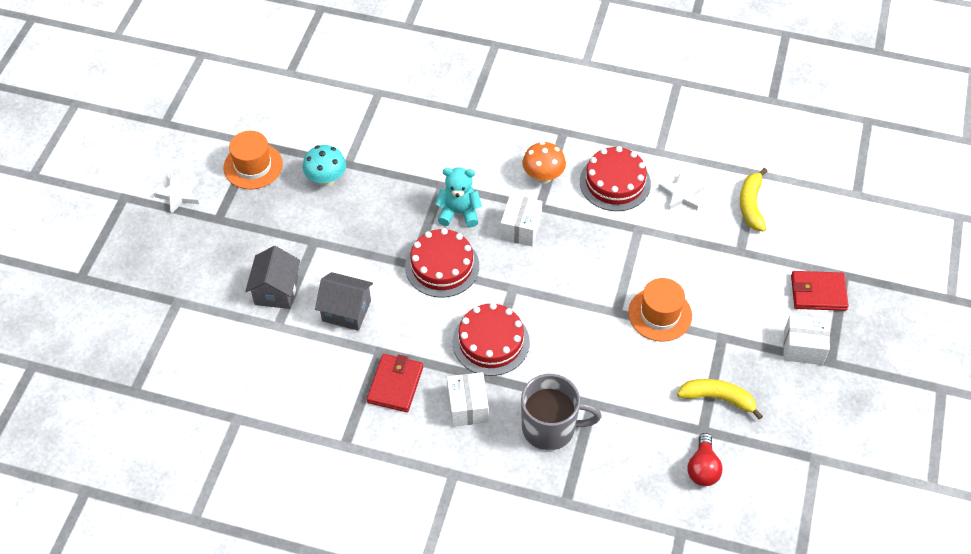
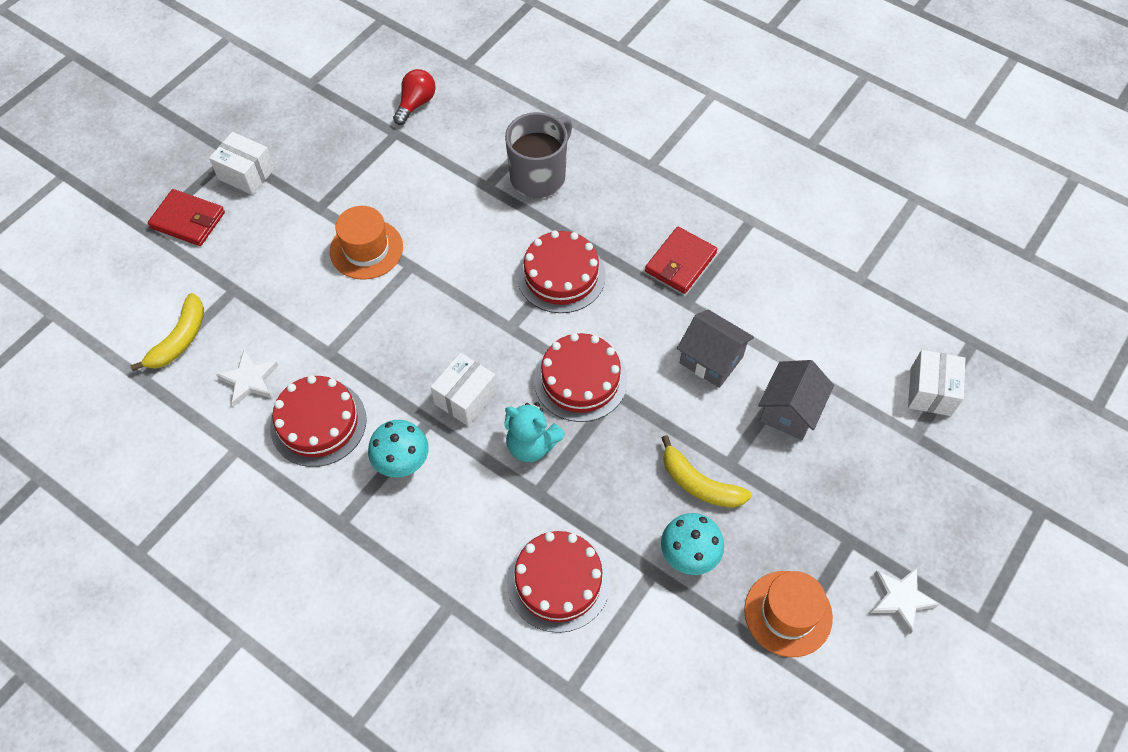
camera: 160 degrees left, 5 degrees up
(407, 141) = (558, 581): none -> red cake
(467, 407) = (612, 219): white box -> white box (930, 391)
(543, 176) = (402, 462): orange mushroom -> turquoise mushroom
(550, 428) = (539, 176): grey mug -> grey mug turned 105 degrees clockwise
(718, 398) = (362, 154): yellow banana -> yellow banana (699, 484)

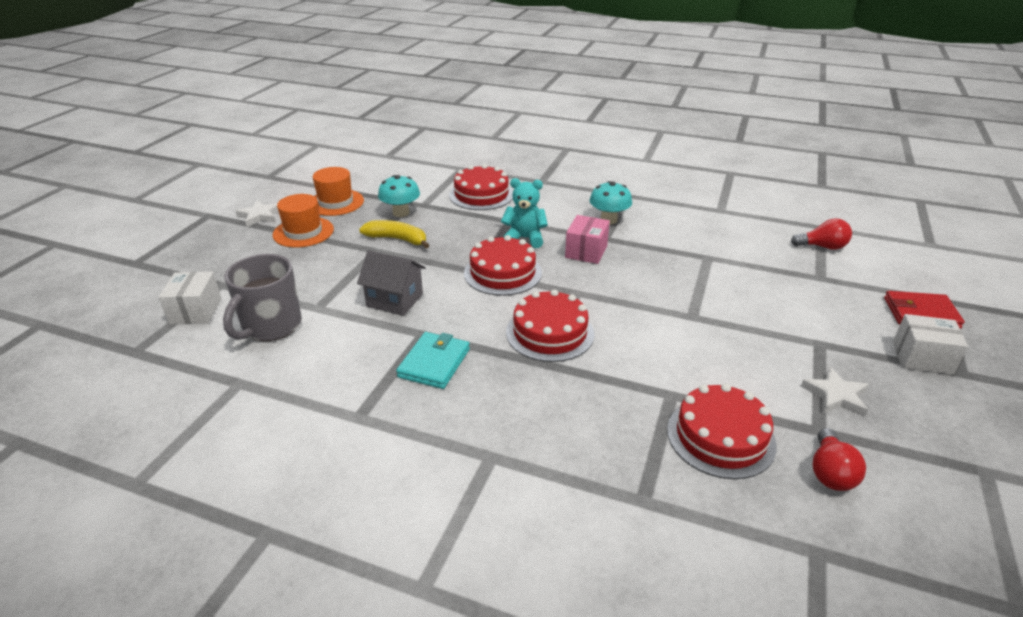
camera: 165 degrees right, 25 degrees down
(180, 340) = (822, 247): yellow banana -> red light bulb
(249, 380) = (748, 237): white star -> white star (835, 395)
(318, 423) = (680, 226): red cake -> red cake (720, 437)
(366, 249) = (742, 321): orange hat -> orange hat (303, 232)
(465, 398) = (586, 251): white box -> pink box
(539, 176) = (619, 415): grey mug -> grey mug (271, 326)
(680, 262) = (434, 363): red wallet -> turquoise wallet
(789, 411) = (326, 282): grey house -> none

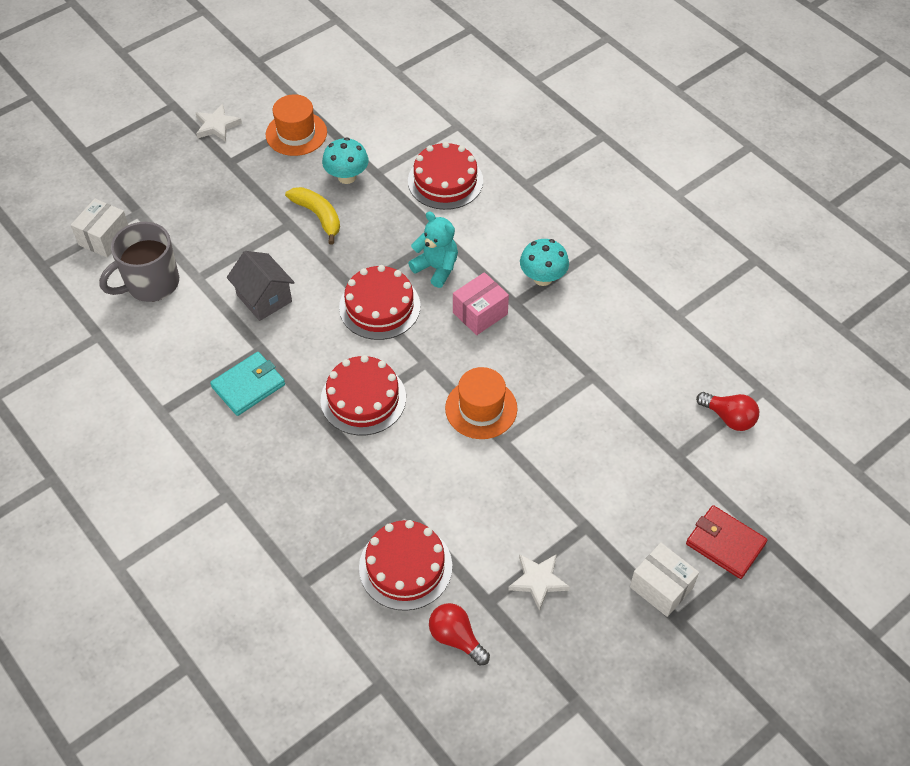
camera: 30 degrees right, 20 degrees up
(303, 232) = (241, 168): orange hat -> orange hat (481, 408)
(830, 472) = (456, 638): red light bulb -> red light bulb turned 90 degrees clockwise

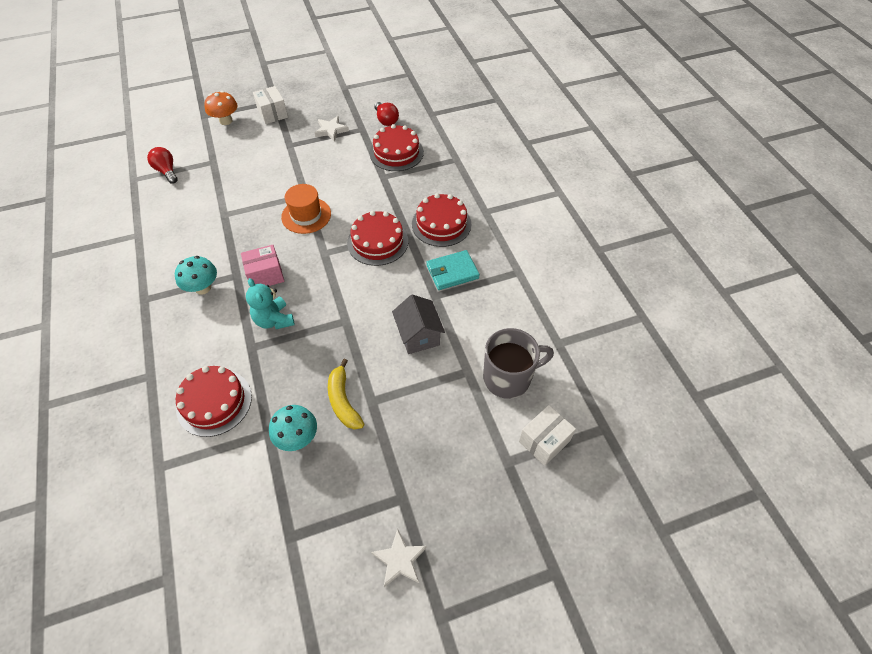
camera: 160 degrees left, 0 degrees up
(296, 133) = (320, 515): orange hat -> none
(379, 306) = (334, 302): red cake -> red cake (441, 224)
(725, 544) = (226, 121): red wallet -> orange mushroom

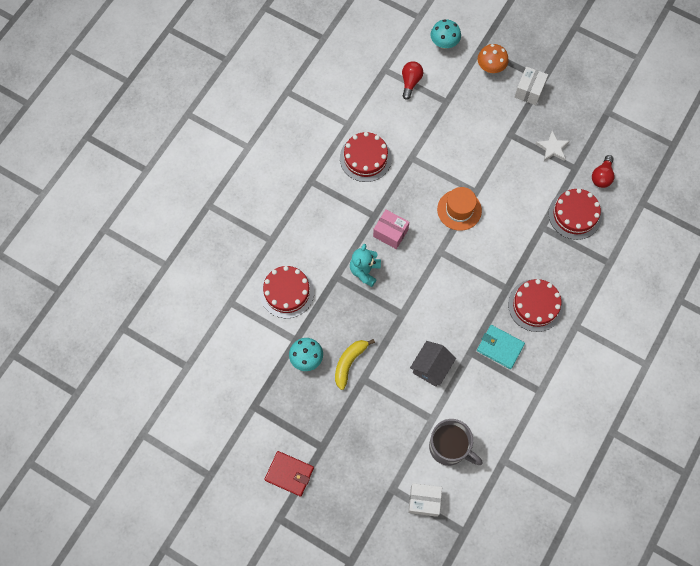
camera: 50 degrees right, 15 degrees up
(203, 288) = (348, 206): turquoise mushroom -> turquoise mushroom (444, 43)
(377, 242) = (480, 277): red cake -> red cake (365, 158)
(400, 560) = (289, 474): white star -> red wallet

